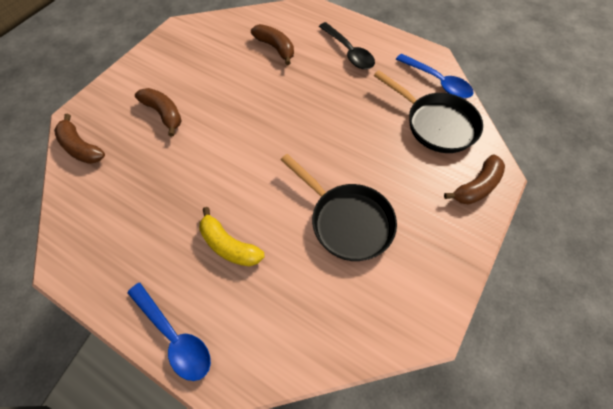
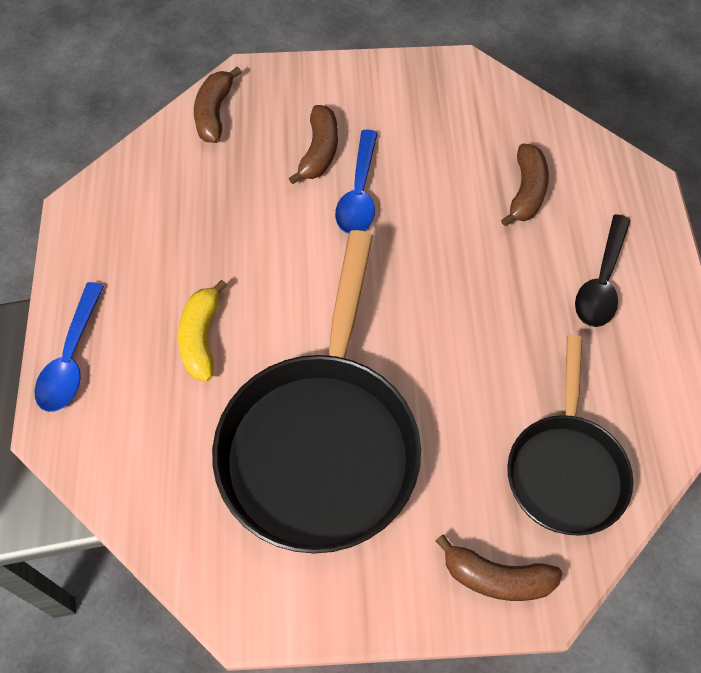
camera: 55 degrees right, 0 degrees up
(347, 221) = (321, 442): black pan -> black pan, size x1.66
(437, 82) = (651, 430): blue spoon -> blue spoon (359, 193)

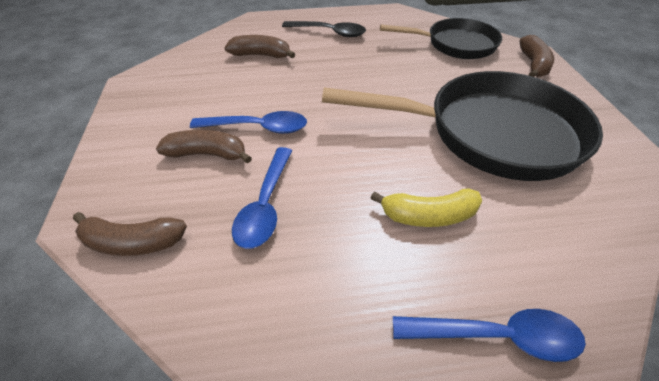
camera: 95 degrees left, 15 degrees down
(239, 202) = (265, 205): none -> blue spoon

